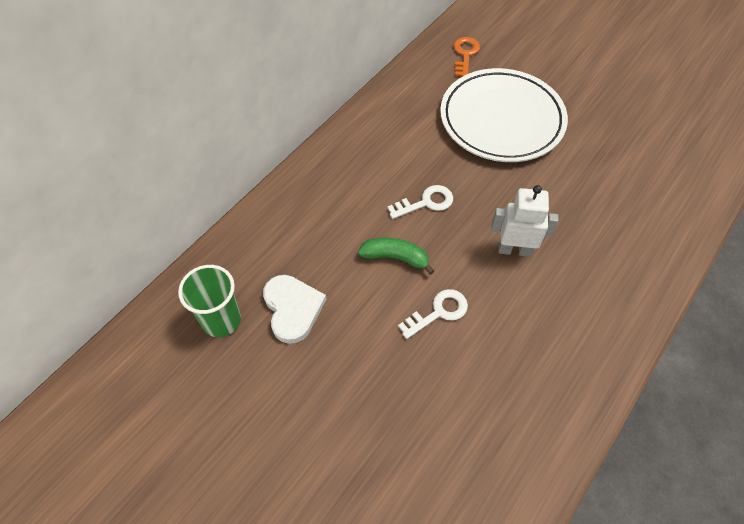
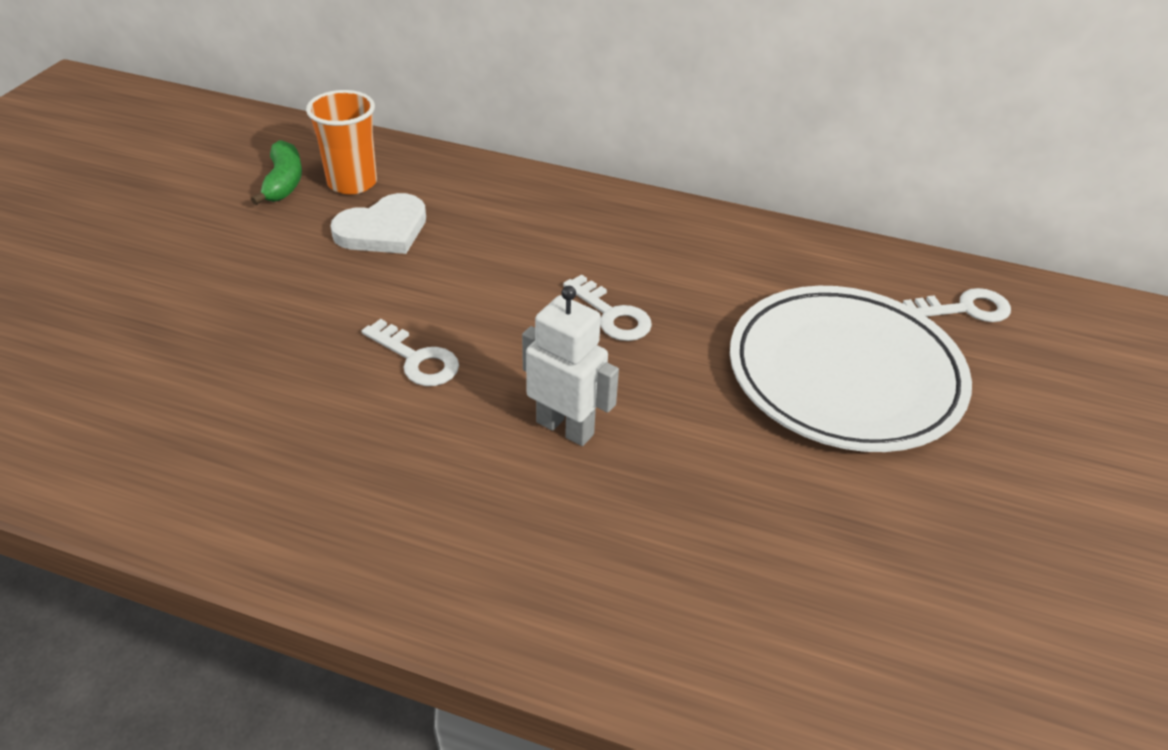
camera: 70 degrees right, 15 degrees down
(221, 320) = (352, 183): green cup -> orange cup
(395, 257) = (496, 301): green banana -> green banana (284, 182)
(465, 55) = (965, 309): orange key -> white key
(514, 250) = (565, 428): white robot -> white robot turned 45 degrees counterclockwise

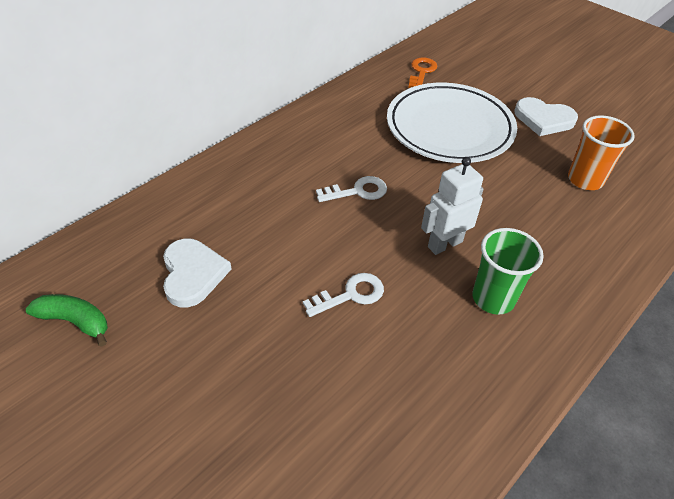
camera: 65 degrees left, 5 degrees up
(352, 183) = (114, 276): orange cup -> orange cup (585, 180)
(486, 505) = (493, 298): none -> green cup
(965, 309) = (421, 72): white key -> orange key
(996, 495) = (543, 119): none -> white heart

